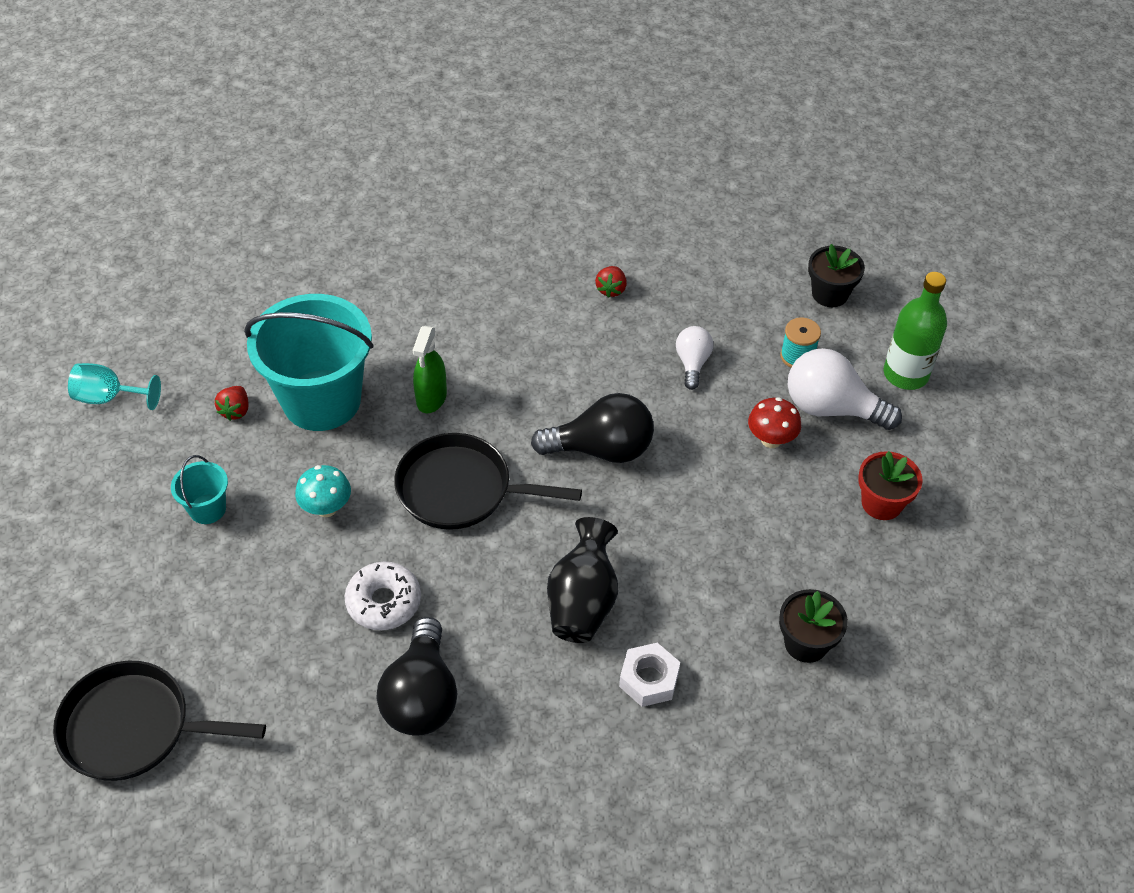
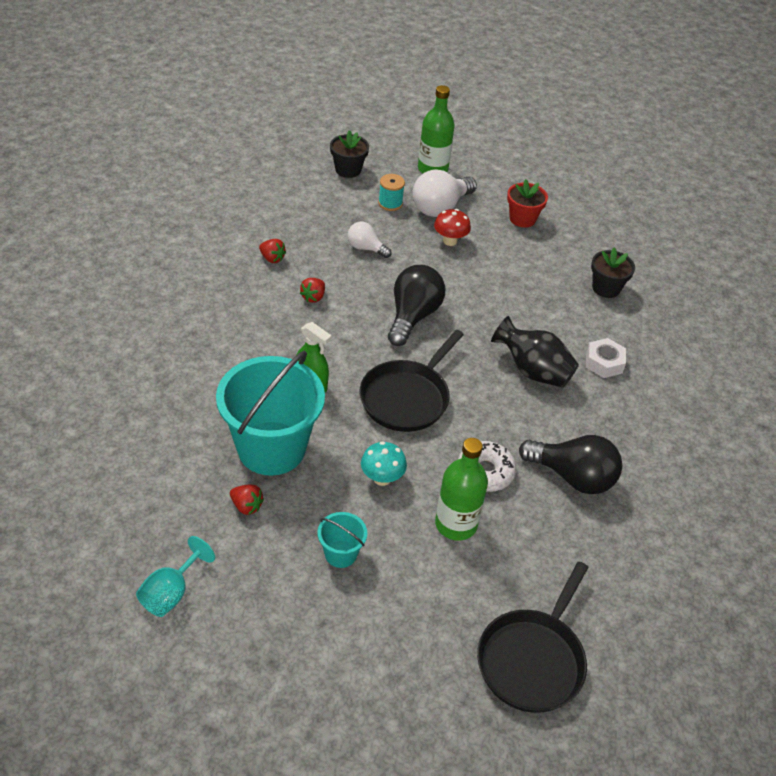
camera: 70 degrees left, 5 degrees down
(292, 598) = (456, 524): none -> green bottle
(571, 348) = (313, 297): none -> red strawberry

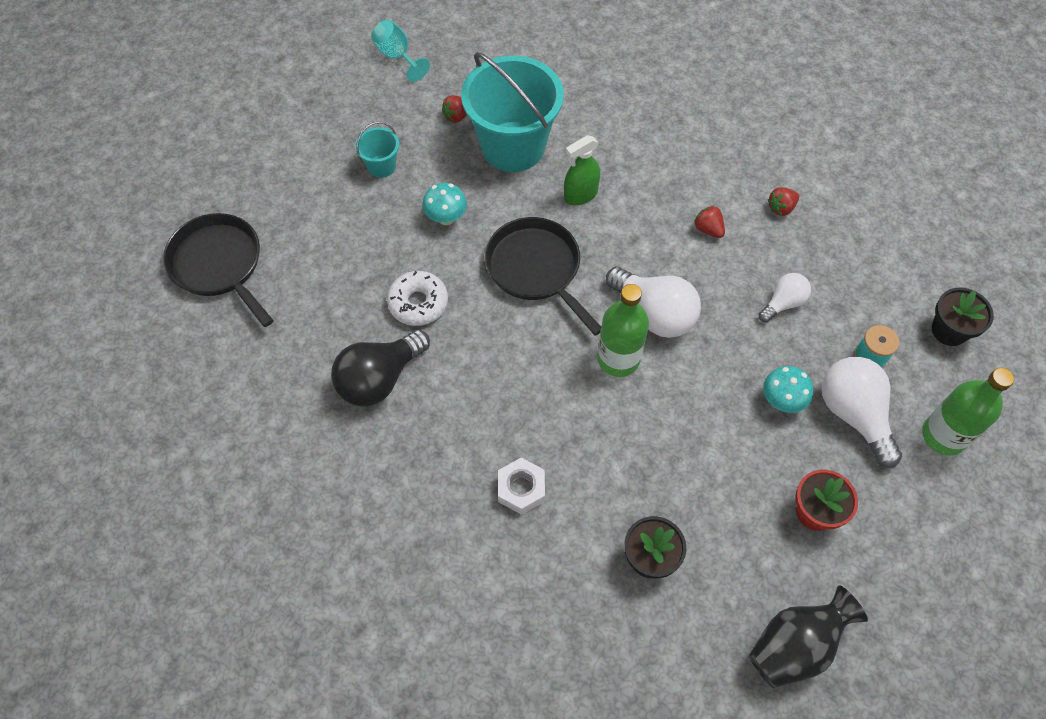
camera: 115 degrees right, 15 degrees up
(413, 316) = (654, 313): black light bulb -> white light bulb
(450, 241) = (781, 401): red mushroom -> turquoise mushroom
(456, 524) = (371, 258): green bottle -> green bottle (618, 359)
(533, 371) = (534, 403): black vase -> black vase (795, 646)

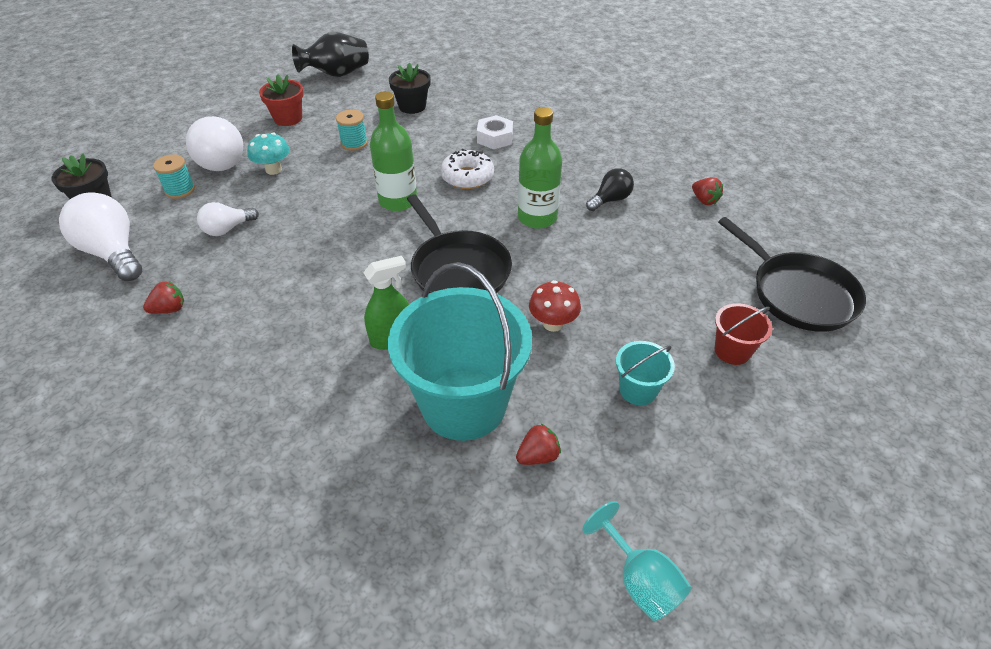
camera: 175 degrees left, 15 degrees down
(298, 203) = (732, 351): none -> red bucket
(379, 379) = (610, 200): black light bulb -> black light bulb, size x0.57
(418, 303) = (580, 249): white donut -> white donut (467, 177)
(446, 218) = (553, 324): turquoise mushroom -> red mushroom
(654, 313) = (353, 228): white light bulb -> white light bulb (113, 253)
(703, 462) = (354, 143): none -> turquoise spool
(708, 229) = (263, 294): red strawberry -> red strawberry (704, 200)
(943, 435) = (163, 146): green bottle -> green bottle (537, 218)

